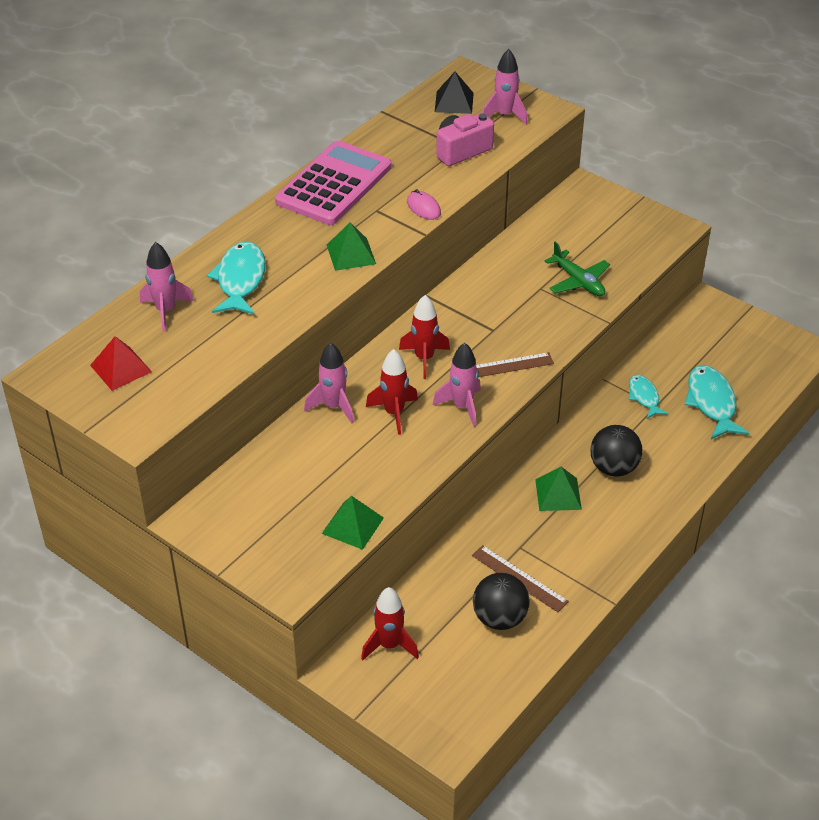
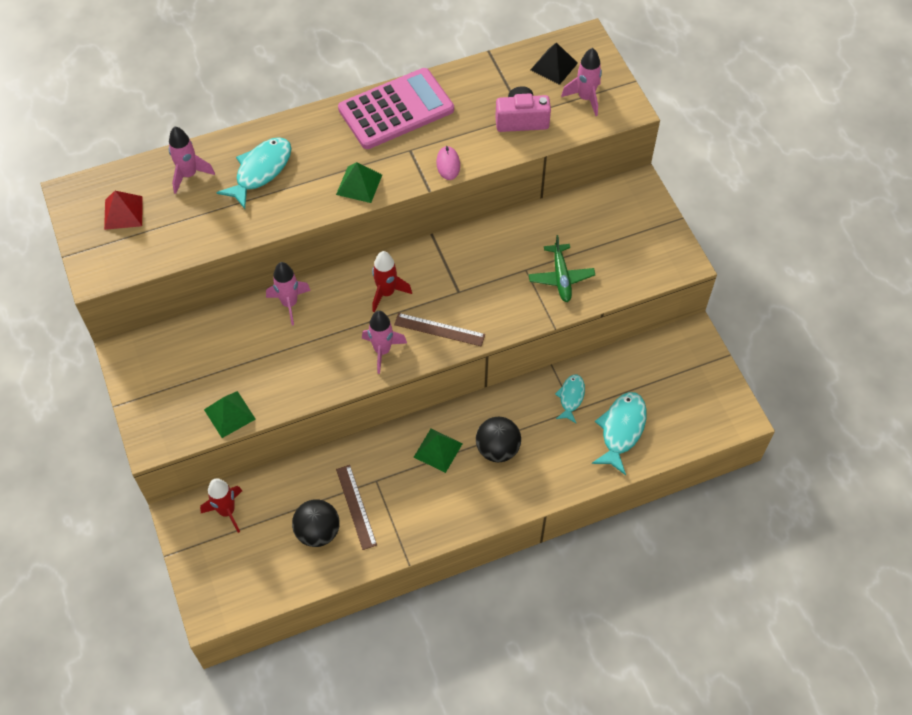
camera: 30 degrees right, 15 degrees up
(394, 413) = (328, 331): red rocket -> none

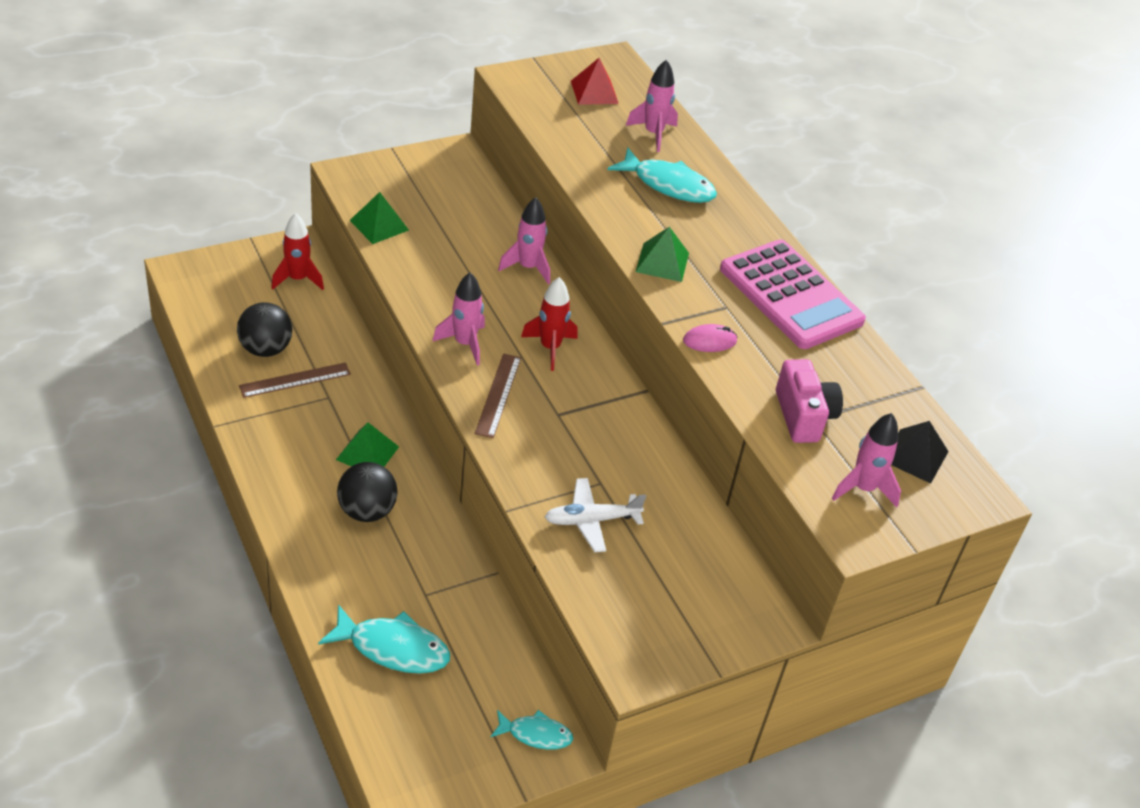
camera: 80 degrees right, 15 degrees down
(561, 277) = (591, 520): green plane -> white plane
(571, 397) = (445, 592): turquoise fish -> turquoise fish (535, 734)

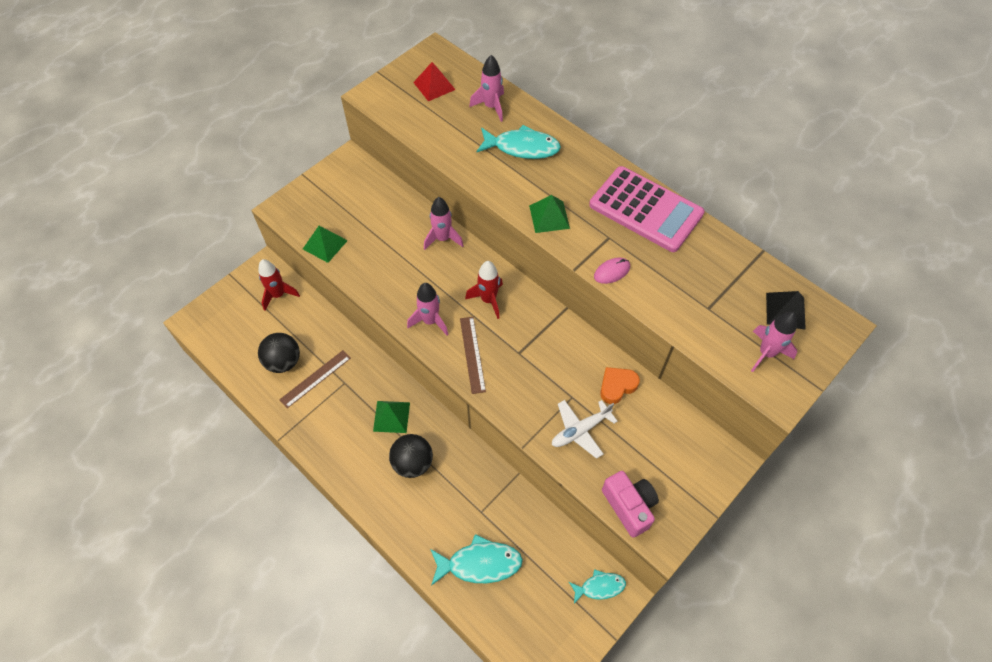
camera: 15 degrees left, 15 degrees up
(665, 493) = (617, 386): none -> orange heart
(803, 416) = (701, 309): pink camera -> pink camera (629, 506)

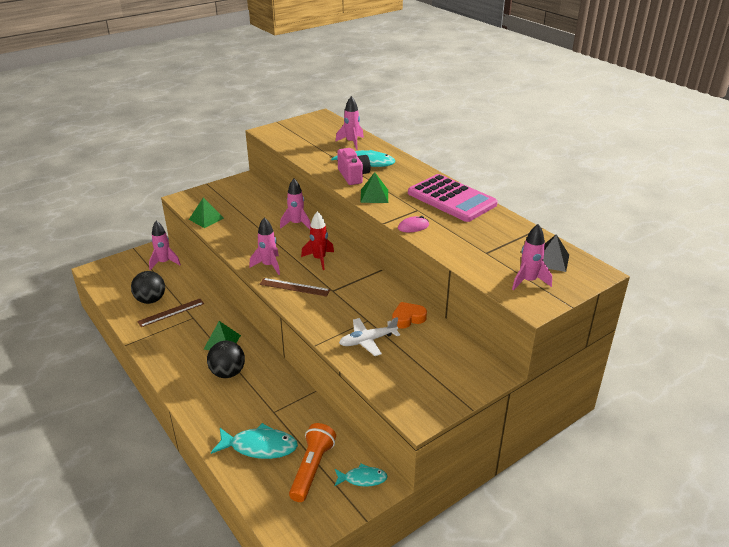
camera: 10 degrees right, 25 degrees down
(278, 295) = (164, 263): red rocket -> pink rocket
(434, 86) = (314, 130): red pyramid -> none
(472, 354) = (294, 287): brown ruler -> brown ruler turned 75 degrees counterclockwise
(544, 583) = (312, 468): none -> orange flashlight
(629, 506) = (394, 392): pink camera -> pink camera (353, 176)

